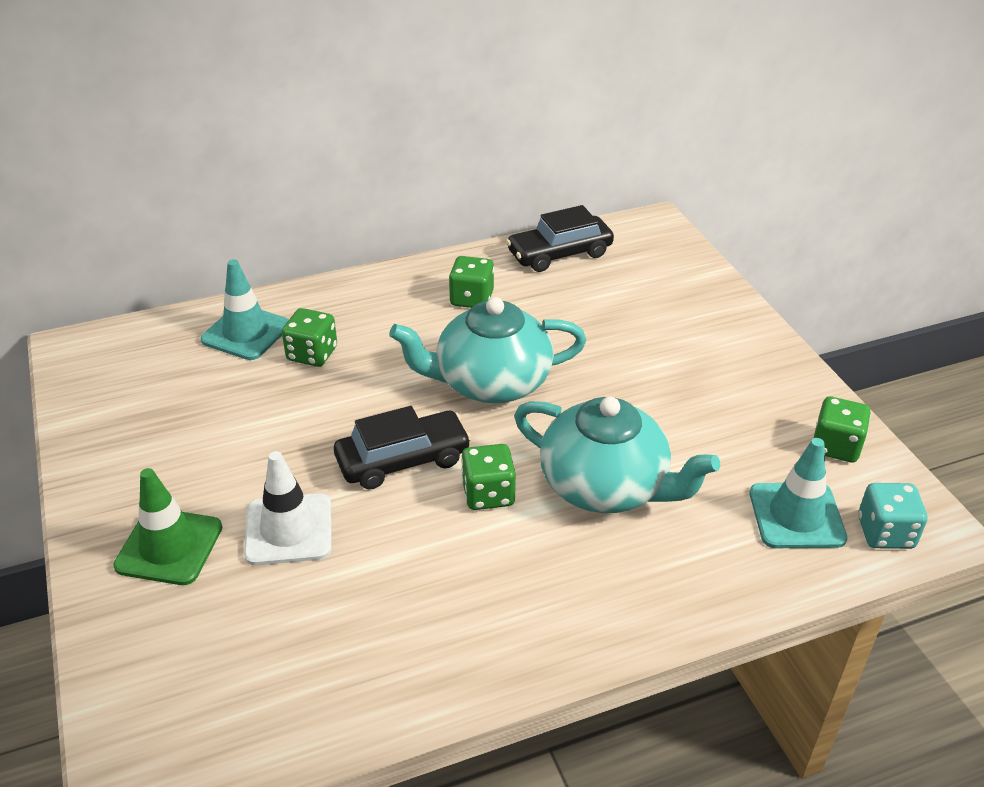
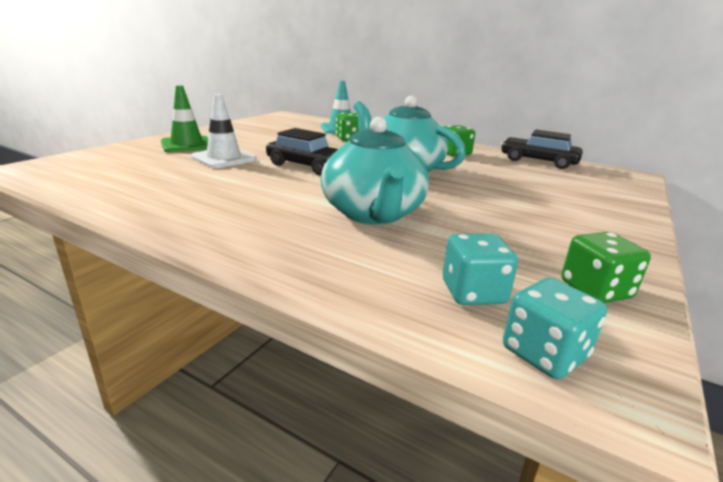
camera: 50 degrees right, 15 degrees down
(488, 494) = (312, 187): green dice -> none
(796, 516) = (473, 292): turquoise traffic cone -> turquoise dice

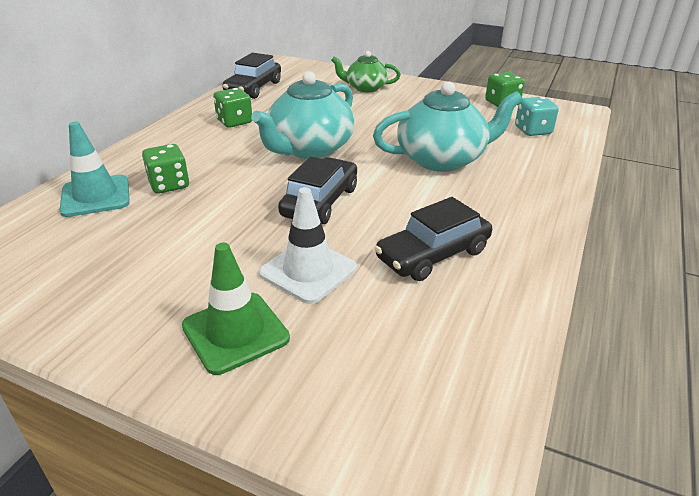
camera: 95 degrees left, 10 degrees up
(206, 187) = (433, 254): none -> black car
(544, 353) = (570, 120): turquoise dice -> none
(581, 202) = (365, 88): none -> green teapot

